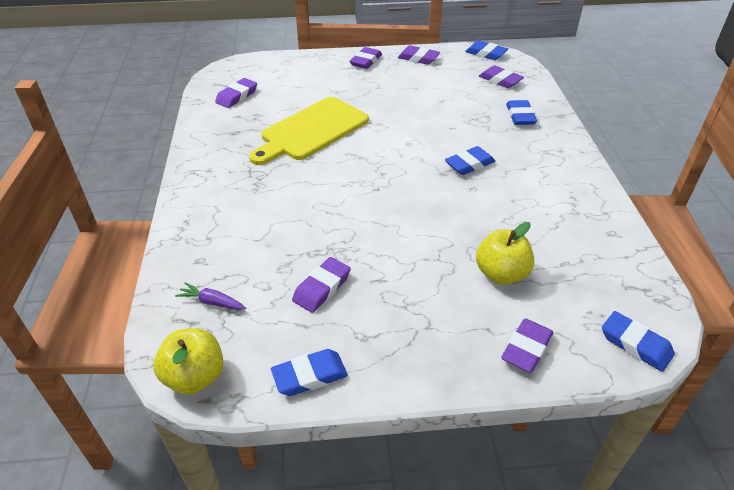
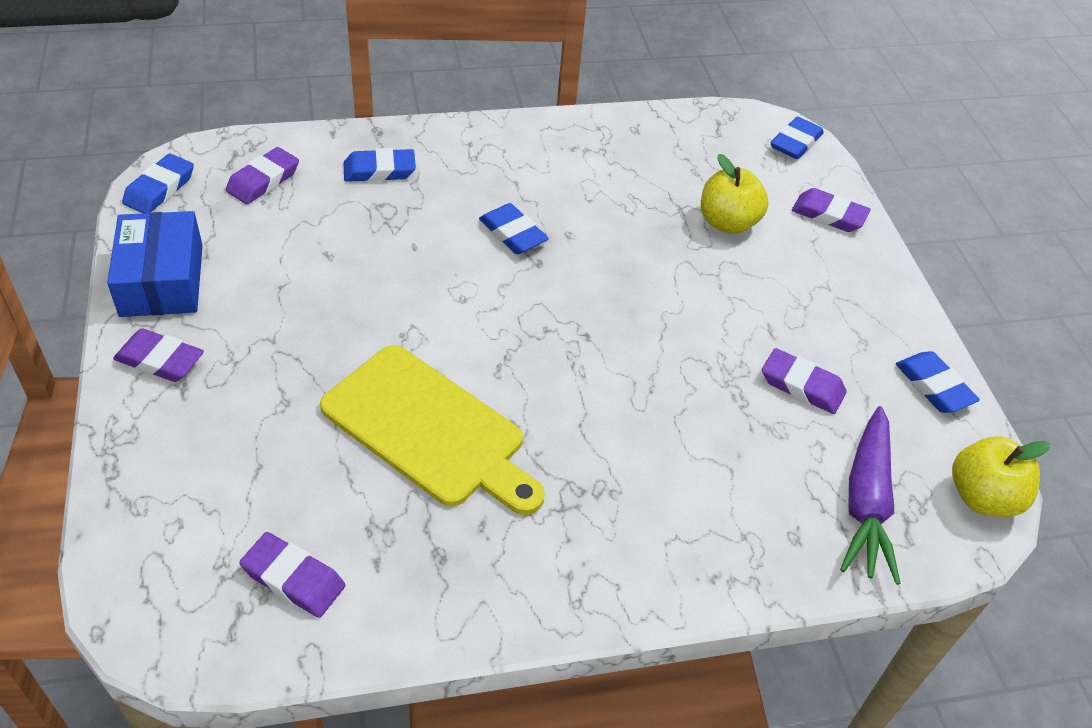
camera: 100 degrees left, 5 degrees up
(212, 302) = (866, 503): purple carrot -> purple carrot, size x2.01
(418, 58) = (162, 280): purple eraser -> blue box

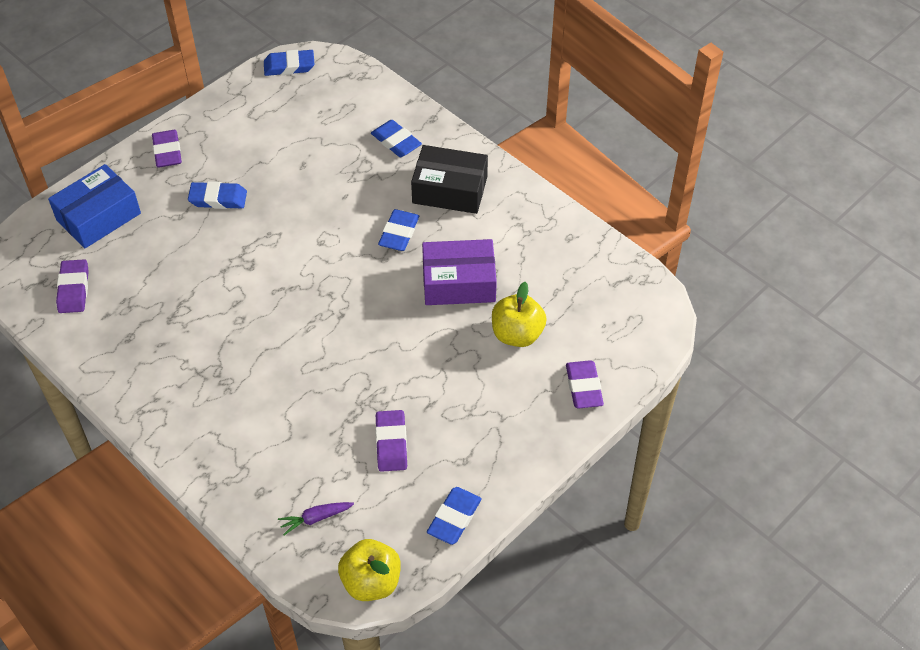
camera: 60 degrees right, 5 degrees up
(162, 280) = (222, 114): blue box -> blue box (98, 216)
(263, 180) = (337, 100): purple eraser -> none
(429, 429) = (208, 285): yellow cutting board -> none
(491, 169) = (450, 190): none -> black box
(623, 227) = (459, 282): none -> purple box
(795, 143) = (651, 332): blue eraser -> blue eraser (218, 199)
(866, 503) = (315, 518): purple carrot -> purple carrot, size x0.50

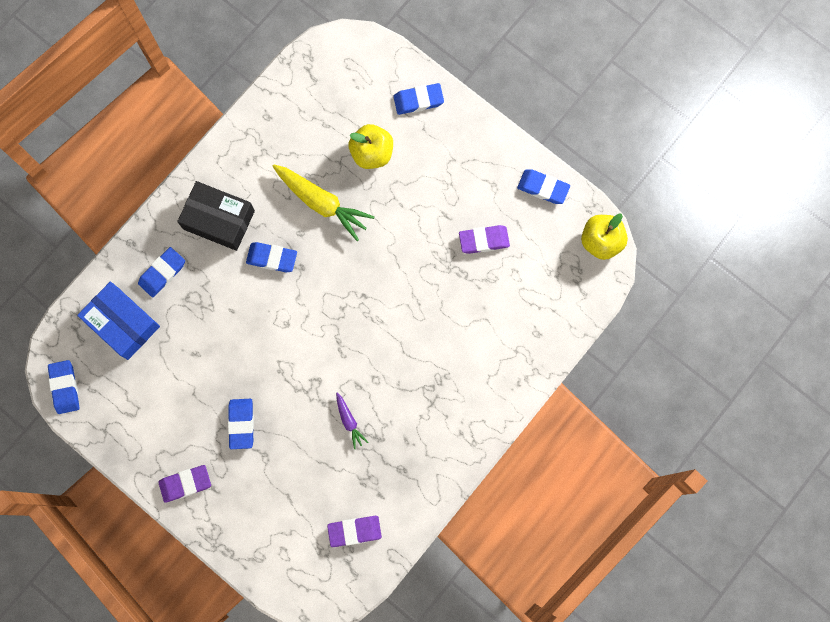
camera: 95 degrees left, 25 degrees up
(98, 216) = (269, 530): blue box -> blue box (123, 323)
(315, 518) = (554, 288): purple carrot -> purple carrot (349, 421)
(450, 190) = (219, 220): black box -> black box turned 75 degrees counterclockwise
(459, 282) = (322, 203): purple box -> yellow carrot
(583, 387) = (418, 100): purple eraser -> blue eraser

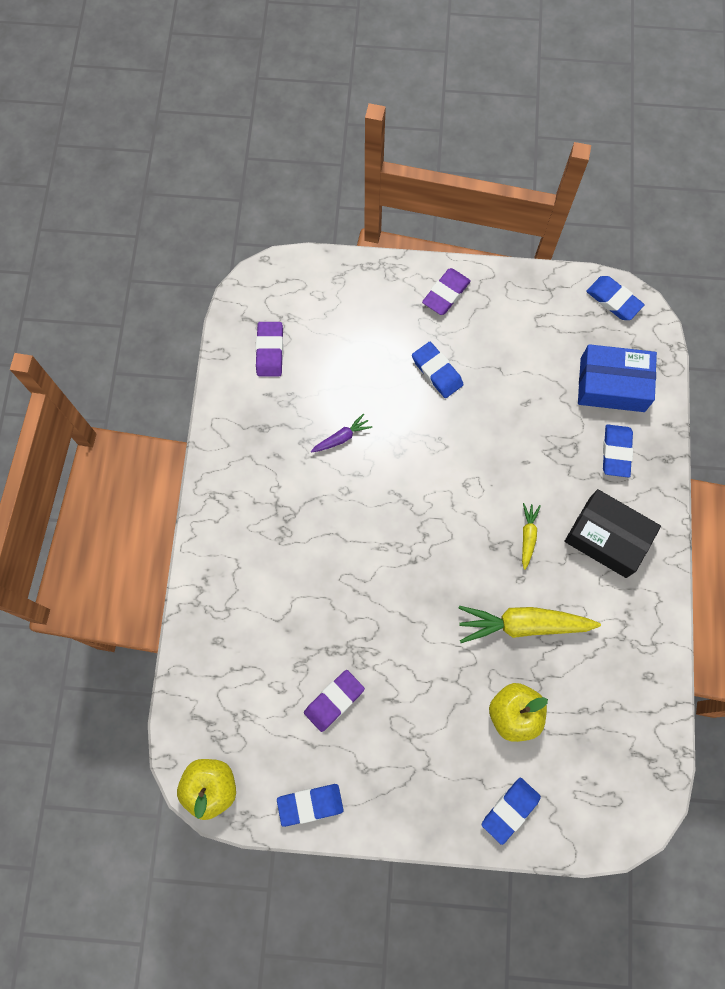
camera: 145 degrees right, 5 degrees down
(219, 220) = (607, 537): black box -> black box turned 45 degrees clockwise
(272, 258) = (528, 536): blue eraser -> yellow carrot
(349, 421) = (342, 437): purple carrot -> purple carrot turned 120 degrees clockwise
(354, 531) = (270, 351): purple eraser -> purple eraser turned 45 degrees counterclockwise

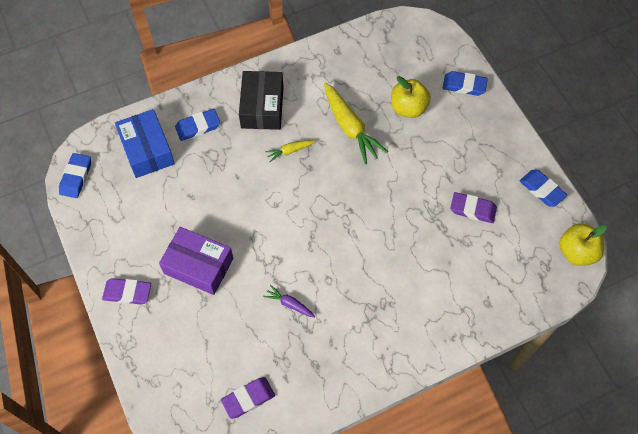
camera: 120 degrees left, 10 degrees down
(437, 372) = (198, 266): blue eraser -> purple box

